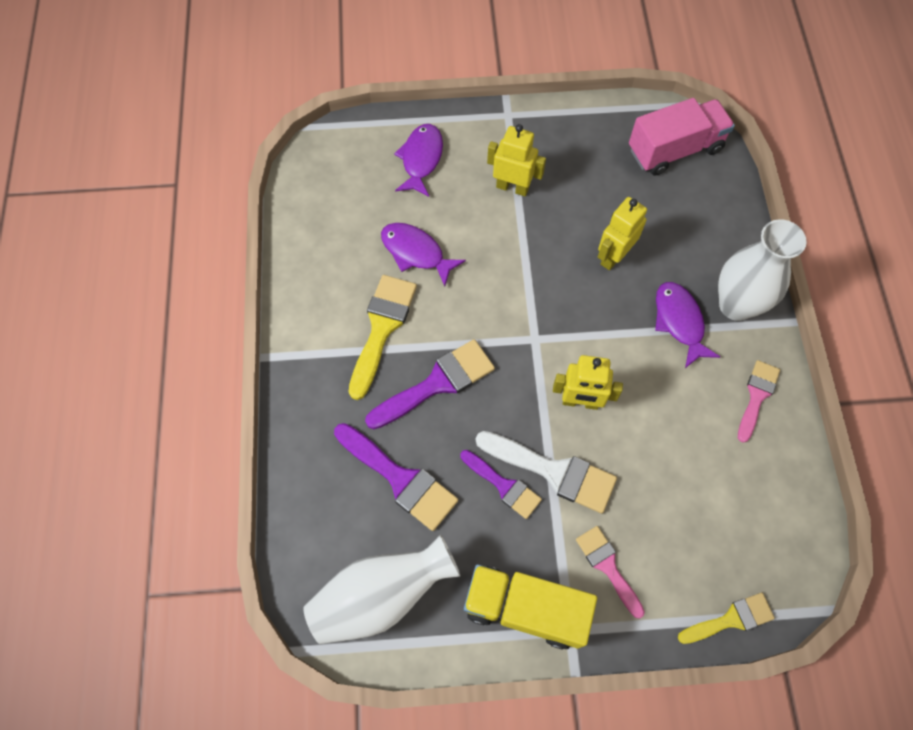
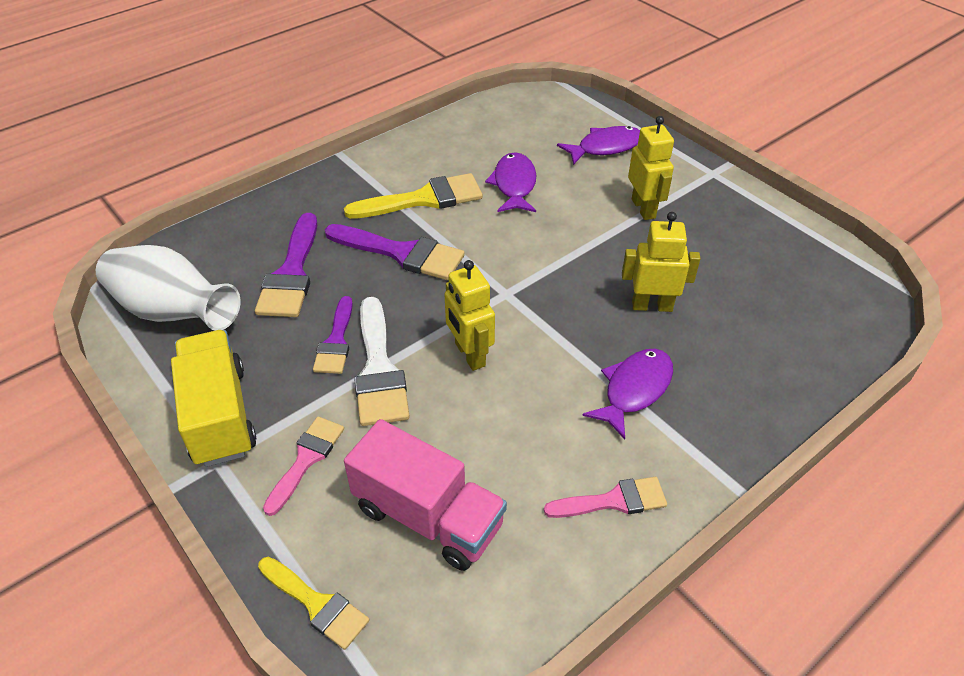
camera: 55 degrees right, 20 degrees down
(675, 150) = (826, 295): pink truck -> pink truck (428, 516)
(736, 305) = (705, 429): white vase -> none

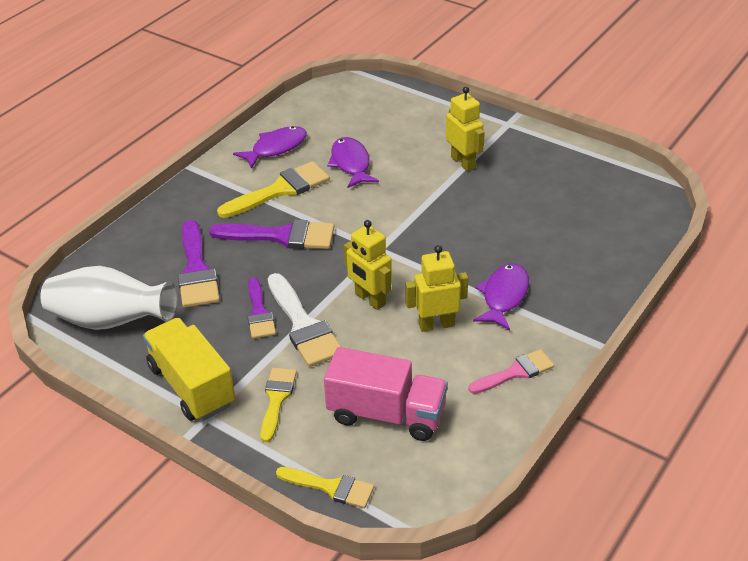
camera: 15 degrees left, 5 degrees down
(306, 459) = (277, 399): pink brush -> yellow brush
(605, 147) = (414, 119): purple fish -> purple fish (276, 148)
(652, 306) = (495, 234): yellow robot -> yellow robot (436, 324)

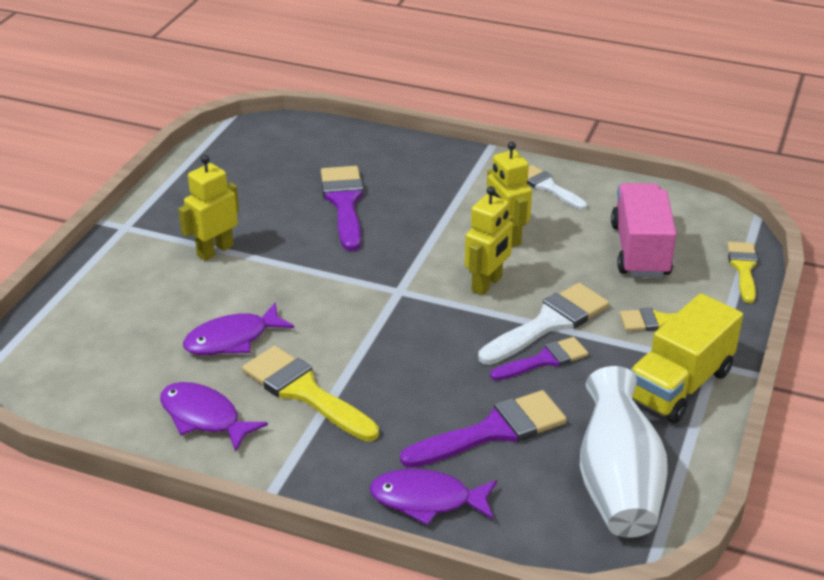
camera: 105 degrees left, 5 degrees down
(281, 236) = (401, 371): purple brush -> purple brush (344, 203)
(503, 296) = (446, 202): purple fish -> purple fish (427, 500)
(515, 372) = (548, 187): pink brush -> white brush

